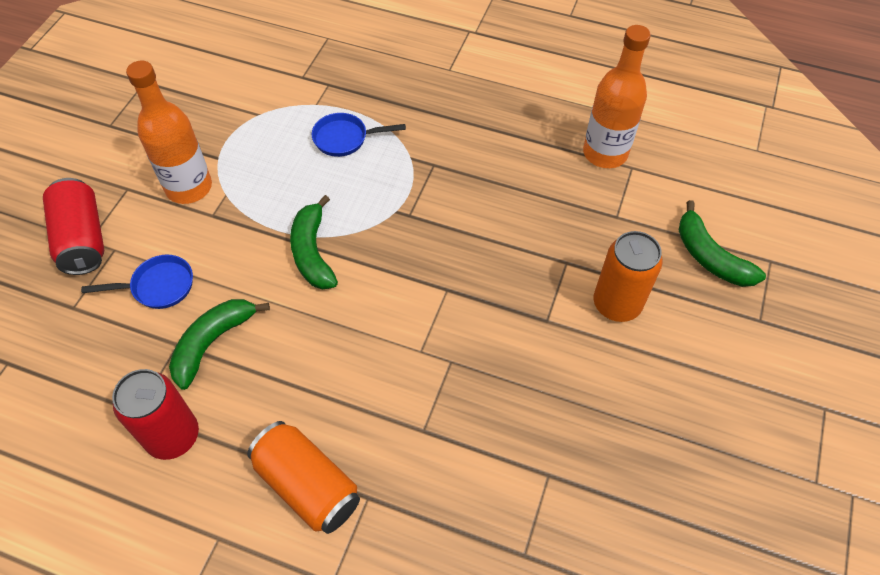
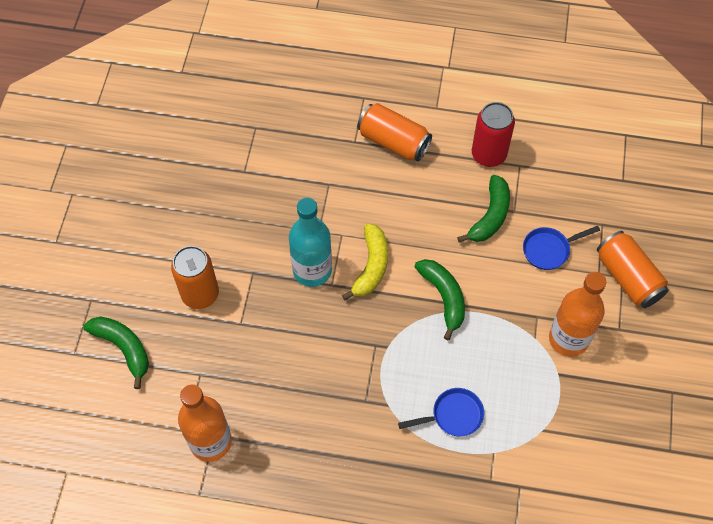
camera: 170 degrees right, 5 degrees up
(82, 239) = (628, 278): red can -> orange can
(391, 303) = (371, 266): none -> yellow banana
(468, 310) = (312, 270): none -> turquoise bottle

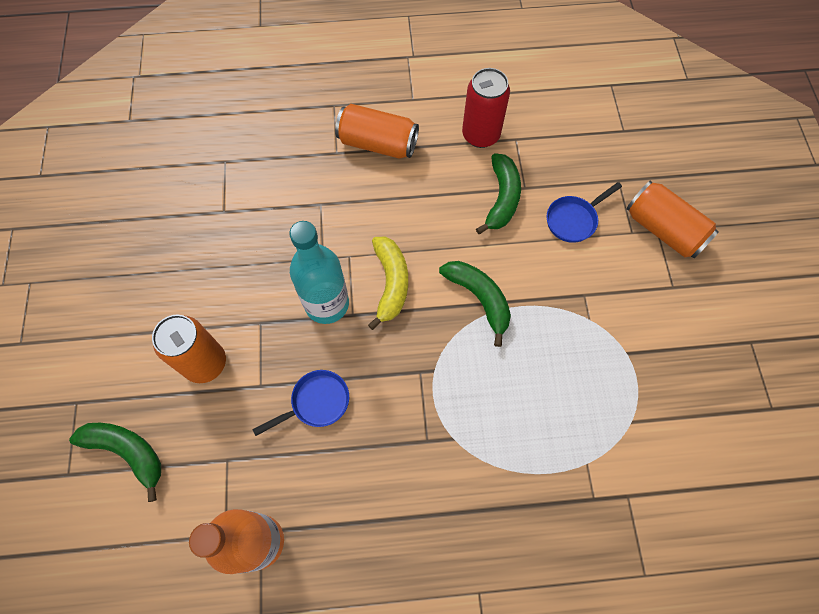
camera: 15 degrees left, 5 degrees up
(453, 415) = (529, 432): blue pan -> blue pan (316, 403)
(568, 339) = (625, 311): orange bottle -> none

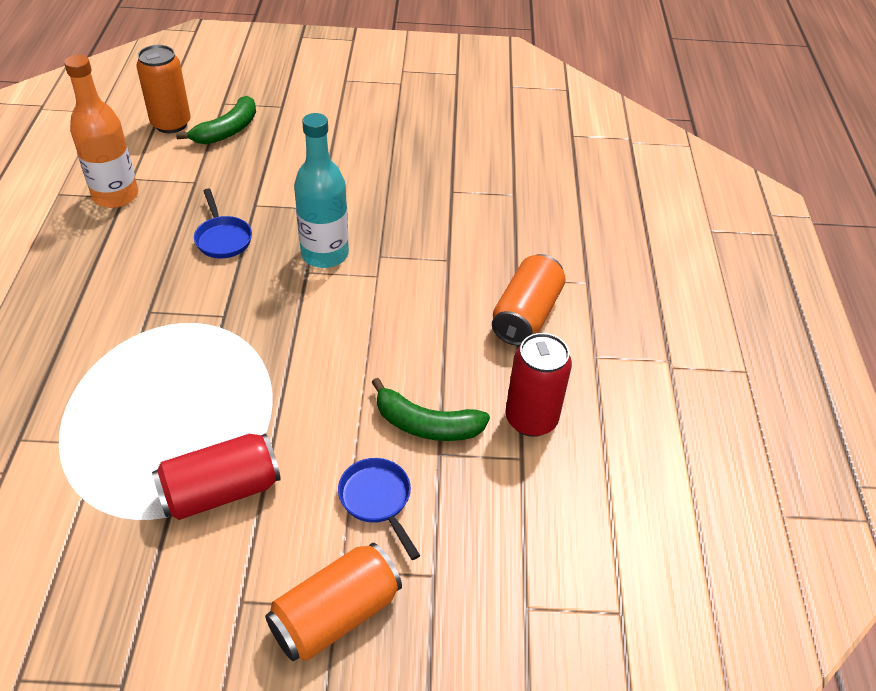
camera: 95 degrees right, 20 degrees down
(205, 363) = (290, 173): orange can -> orange can (171, 124)
(391, 283) = (334, 305): yellow banana -> none
(479, 298) = (292, 378): green banana -> none
(596, 323) = (221, 491): none -> red can

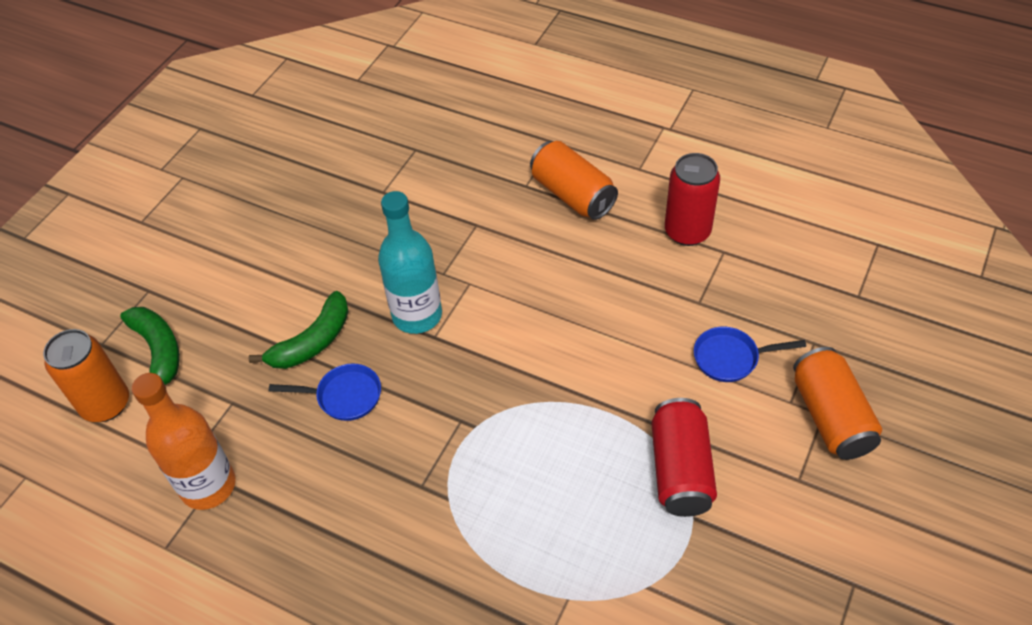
camera: 60 degrees left, 5 degrees up
(426, 425) = (665, 301): green banana -> green banana (313, 342)

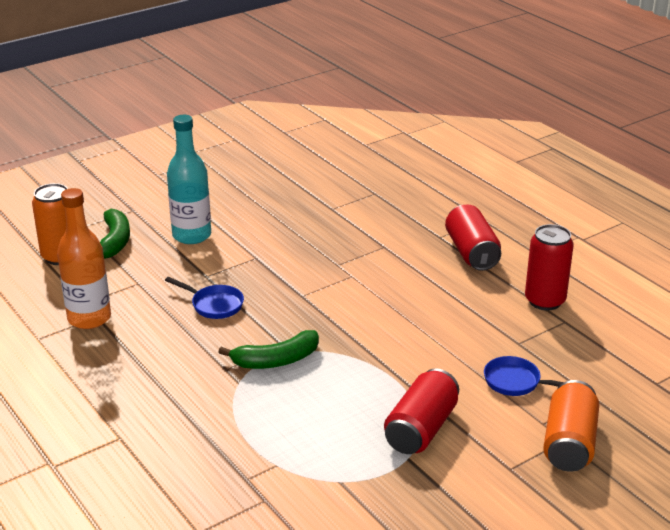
camera: 25 degrees right, 20 degrees down
(313, 342) = (217, 270): green banana -> green banana (276, 360)
(417, 315) = (300, 280): turquoise bottle -> turquoise bottle (192, 235)
(572, 195) = (471, 252): orange can -> red can

